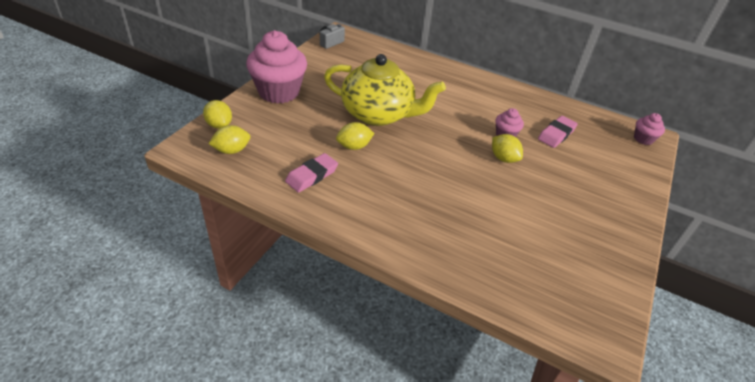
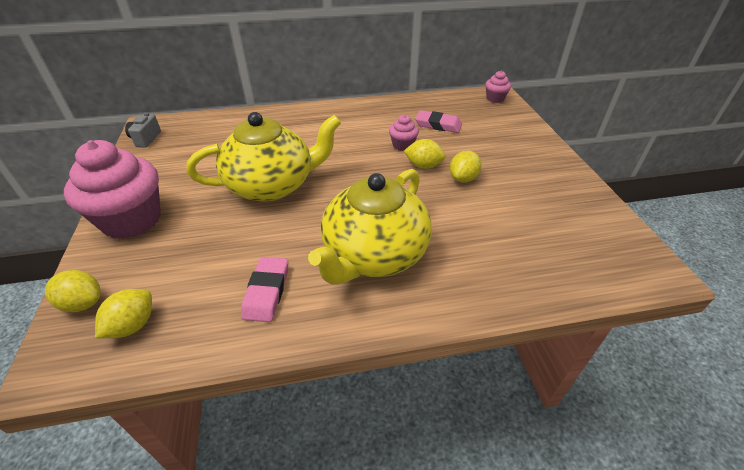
camera: 35 degrees left, 0 degrees up
(354, 146) = (281, 232): yellow lemon -> yellow lemon (463, 179)
(397, 194) = (374, 254): none -> yellow teapot
(556, 134) = (438, 125): pink eraser -> pink eraser turned 75 degrees counterclockwise

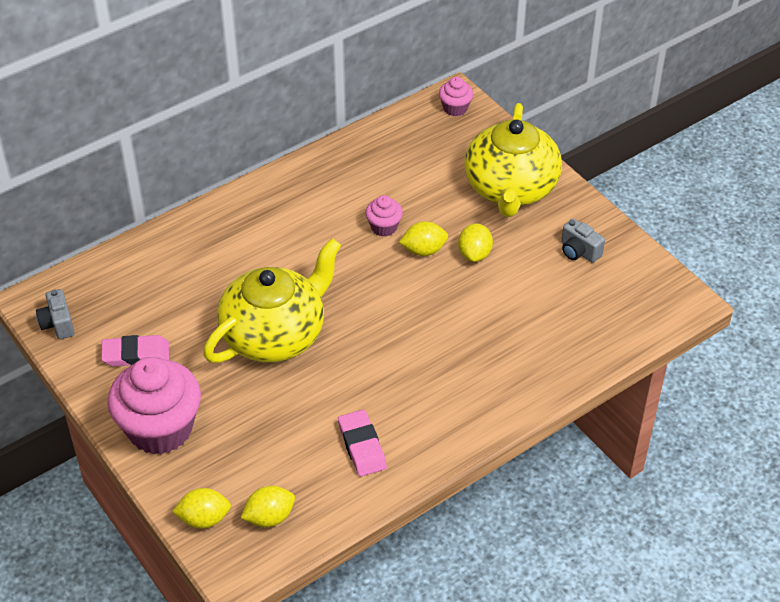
camera: 25 degrees left, 5 degrees up
(133, 325) = (269, 517): yellow lemon -> yellow lemon turned 60 degrees clockwise
(374, 254) = (434, 375): yellow teapot -> yellow teapot (510, 189)
(438, 125) = (407, 179): pink eraser -> pink eraser (136, 354)
(557, 201) = (579, 251): none -> grey camera

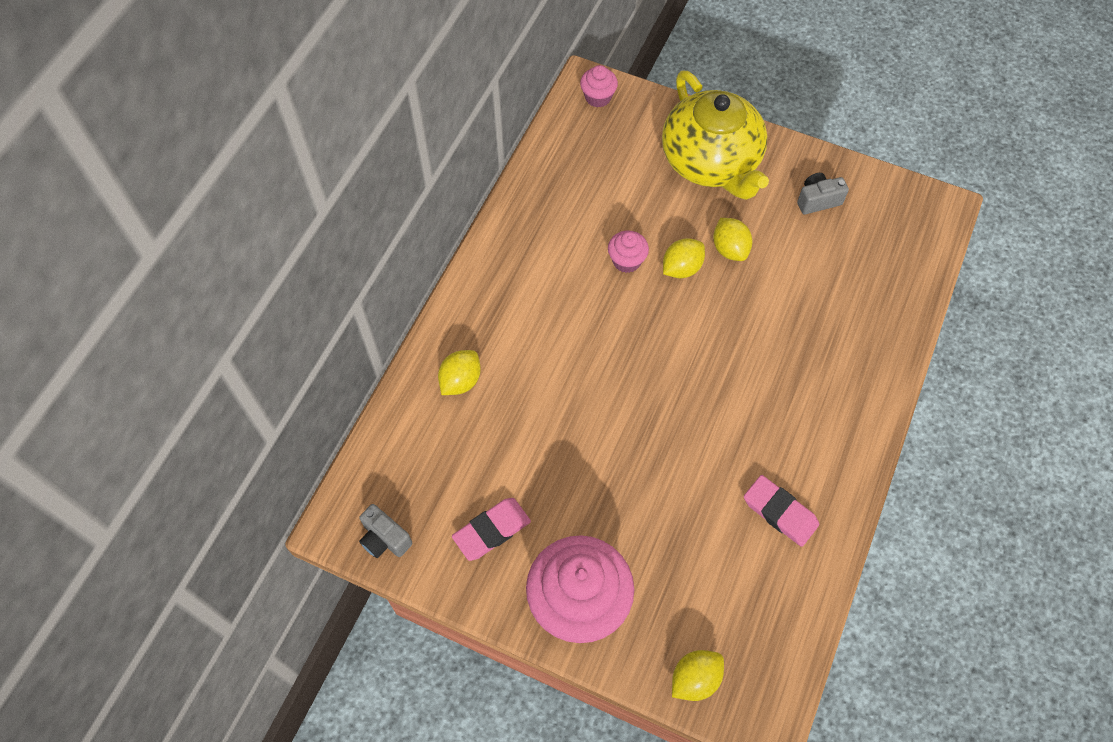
camera: 30 degrees left, 15 degrees up
(269, 517) = (753, 640): yellow lemon -> yellow lemon (460, 381)
(275, 334) = (611, 434): yellow teapot -> none
(579, 251) = (817, 200): grey camera -> grey camera turned 150 degrees clockwise

